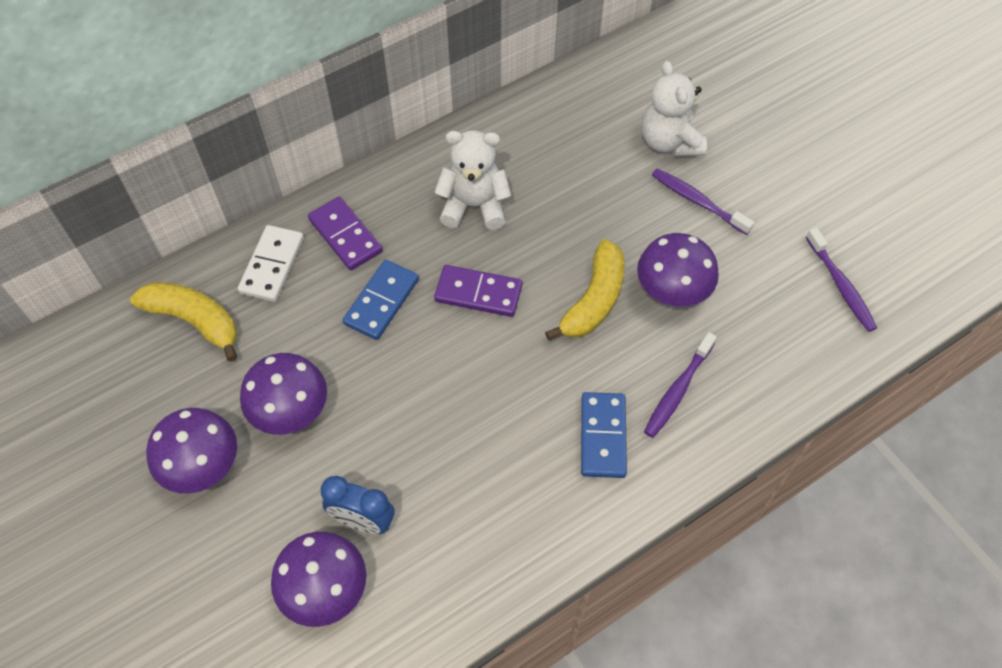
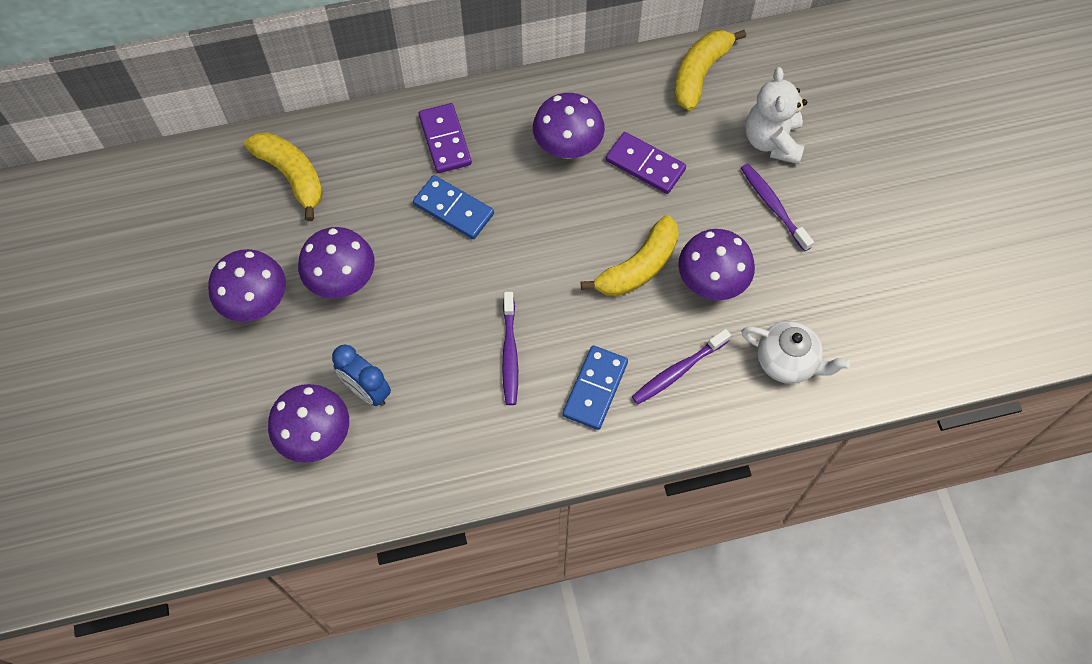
camera: 20 degrees right, 5 degrees up
(272, 265) = (373, 148): white domino -> none
(382, 302) = (453, 209): blue domino -> blue domino turned 75 degrees clockwise
(474, 206) = (568, 148): white teddy bear -> purple mushroom
(478, 293) = (539, 228): purple domino -> purple domino (645, 165)
(573, 99) = (700, 73): none -> yellow banana
(778, 346) = (787, 362): none -> white teapot
(840, 285) = (871, 326): purple toothbrush -> purple toothbrush (510, 353)

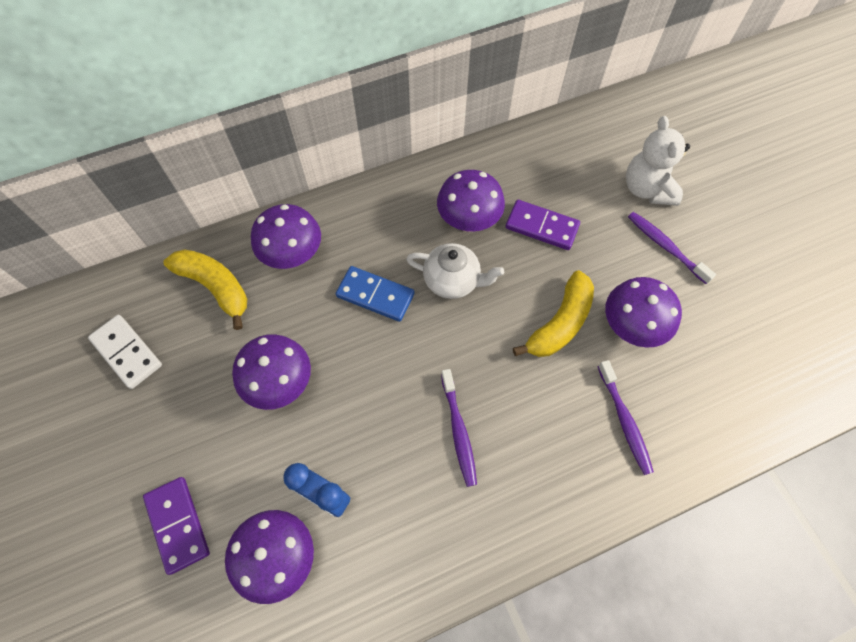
camera: 10 degrees left, 0 degrees up
(196, 227) = (127, 352): none -> white domino
(256, 303) = (197, 421): purple mushroom -> purple mushroom (293, 256)
(445, 140) = (355, 231): purple domino -> purple domino (178, 524)
(595, 389) = (549, 453): blue domino -> none
(678, 371) = (624, 420): purple toothbrush -> purple toothbrush turned 60 degrees counterclockwise
(700, 73) = (568, 139): yellow banana -> none
(787, 362) = (722, 393): white teapot -> white teapot (452, 281)

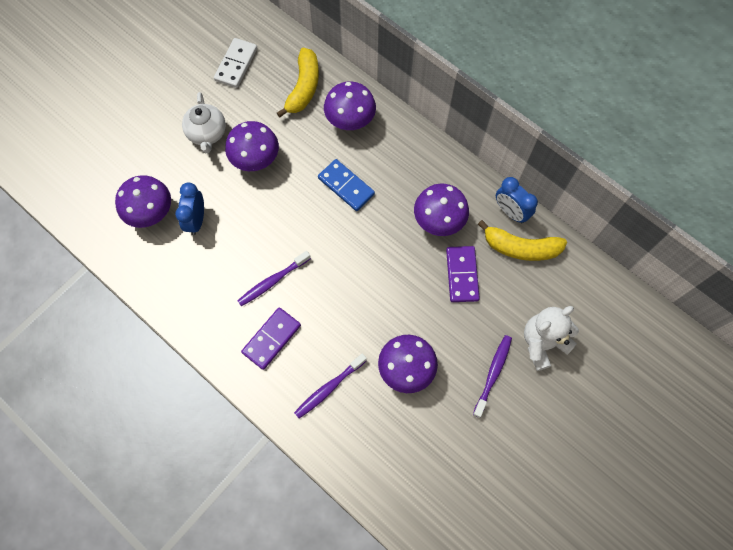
camera: 65 degrees right, 5 degrees up
(178, 524) = (147, 150): purple domino -> purple domino (271, 339)
(375, 295) = (346, 186): blue domino -> blue domino turned 45 degrees counterclockwise
(452, 281) = (382, 231): white teapot -> white teapot (207, 133)
(490, 153) = (510, 212): none -> blue clock
(560, 323) = (384, 318): yellow banana -> yellow banana (520, 248)

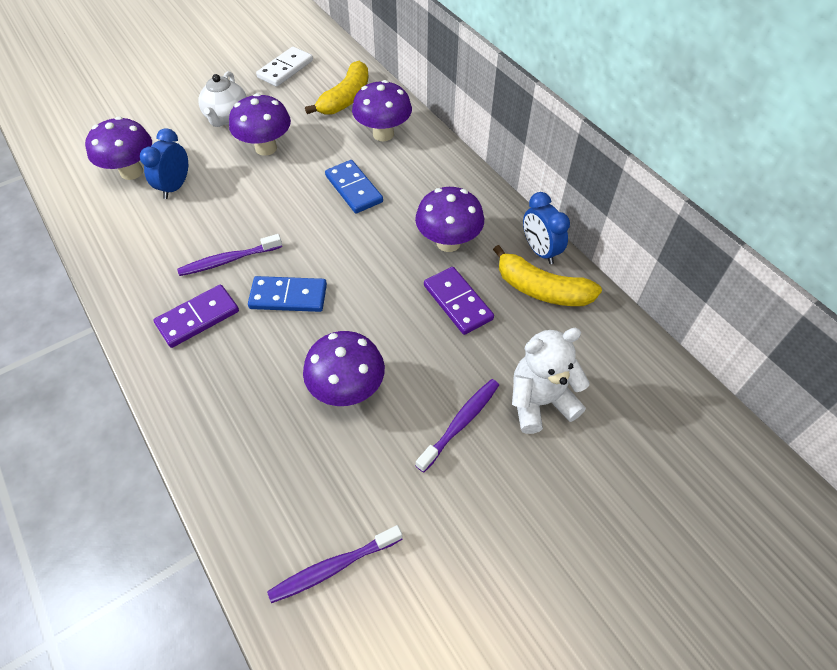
camera: 15 degrees right, 15 degrees down
(329, 388) = (241, 387): purple toothbrush -> purple toothbrush (334, 567)
(333, 302) = (288, 296): none -> blue domino
(462, 275) = (458, 302): purple domino -> purple domino turned 45 degrees counterclockwise

